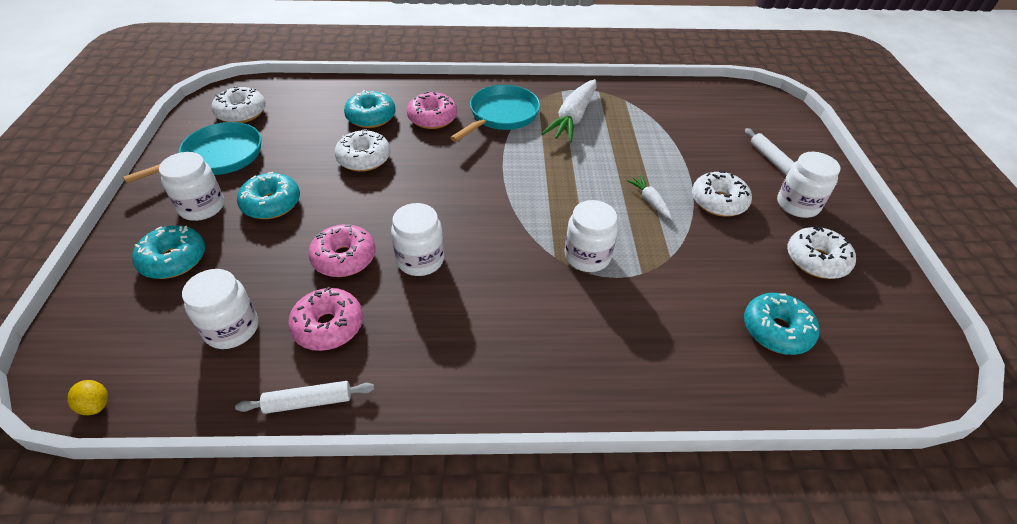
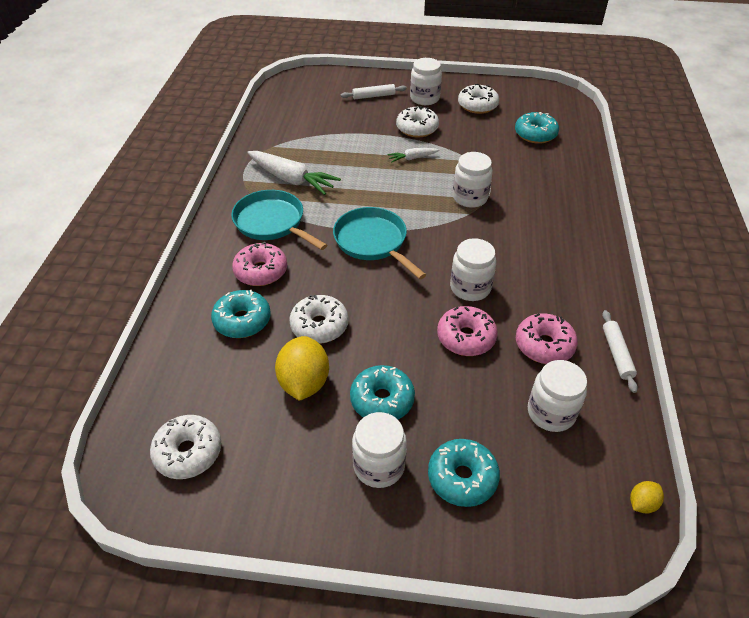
camera: 80 degrees left, 0 degrees up
(218, 157) = (283, 464): turquoise pan -> turquoise pan (373, 242)
(298, 157) = (304, 383): none -> yellow lemon

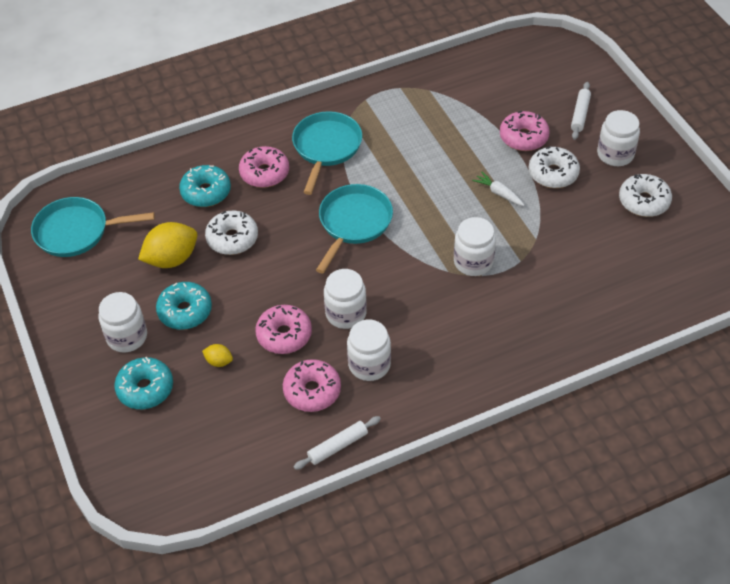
camera: 60 degrees right, 5 degrees up
(188, 452) = (77, 231): white donut -> turquoise pan
(291, 179) = (392, 128): white carrot -> none
(369, 126) = (523, 137): none -> pink donut
(373, 96) = (580, 114): white rolling pin -> white rolling pin turned 60 degrees clockwise
(535, 134) = (633, 271): turquoise donut -> none
(551, 412) = (240, 421): white jar -> white jar (369, 364)
(642, 503) = (188, 508): yellow lemon -> yellow lemon (219, 361)

